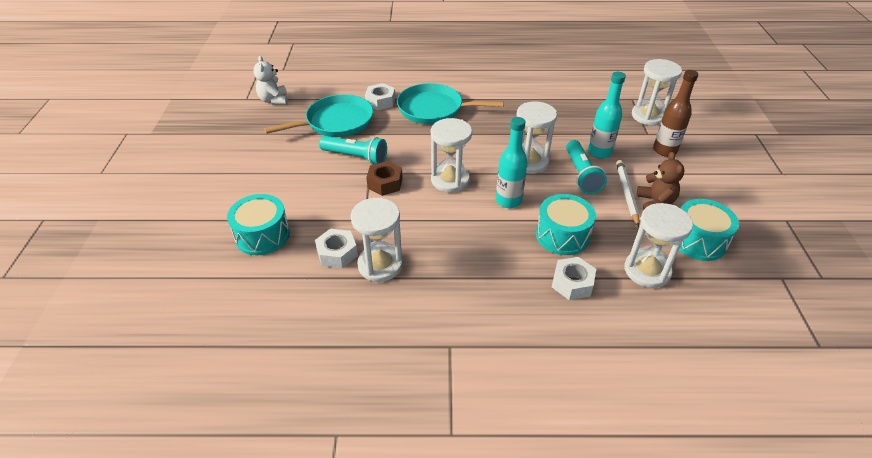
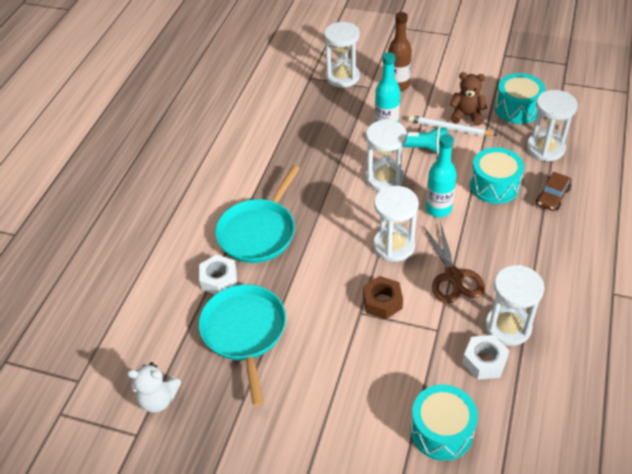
camera: 70 degrees left, 5 degrees up
(356, 157) = (325, 322): turquoise flashlight -> none
(428, 221) = (453, 276): none -> brown scissors
(572, 283) = (552, 196): white nut -> brown car

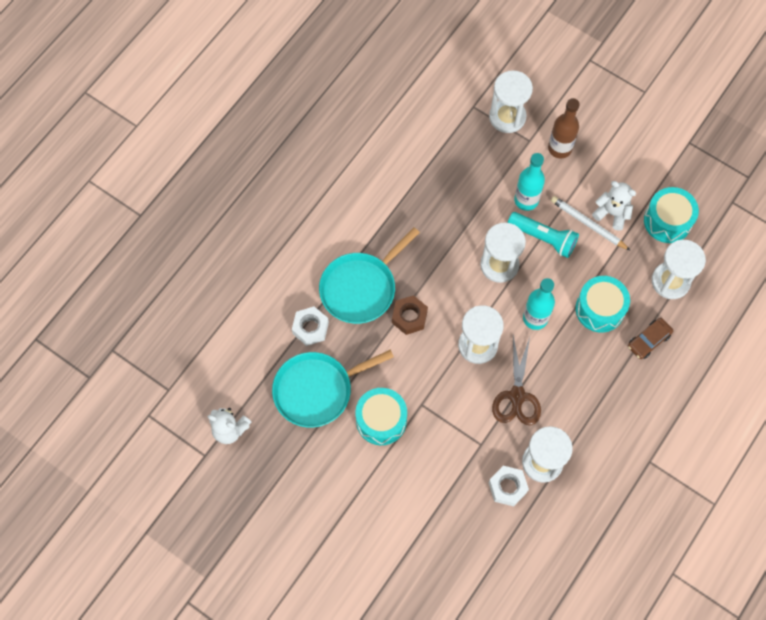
camera: 15 degrees right, 20 degrees up
(244, 332) = (317, 390): turquoise pan -> turquoise pan turned 120 degrees counterclockwise
(382, 302) = (444, 400): brown nut -> brown nut (409, 317)
(441, 430) = (446, 535): turquoise drum -> turquoise drum (381, 420)
(466, 116) = (612, 213): brown teddy bear -> white teddy bear

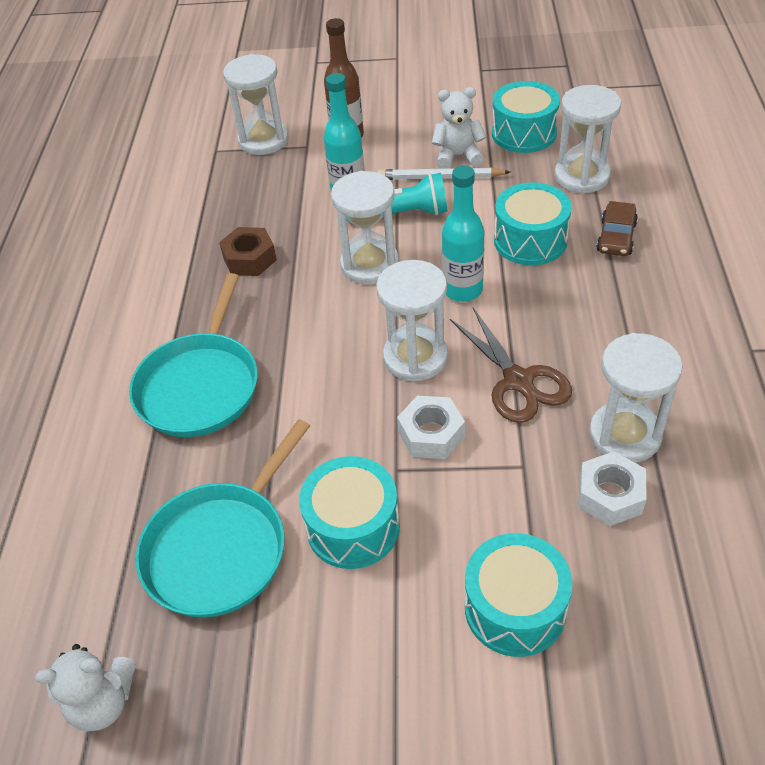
camera: 30 degrees left, 20 degrees down
(310, 328) = (156, 474): white nut -> white nut (431, 434)
(409, 317) = (296, 379): brown nut -> brown nut (249, 259)
(422, 508) = (515, 608): none -> turquoise drum

